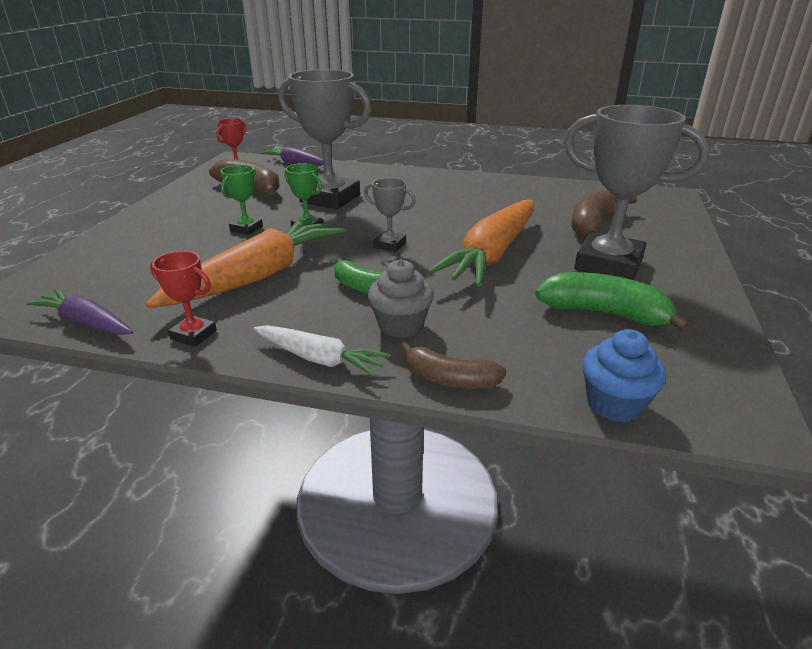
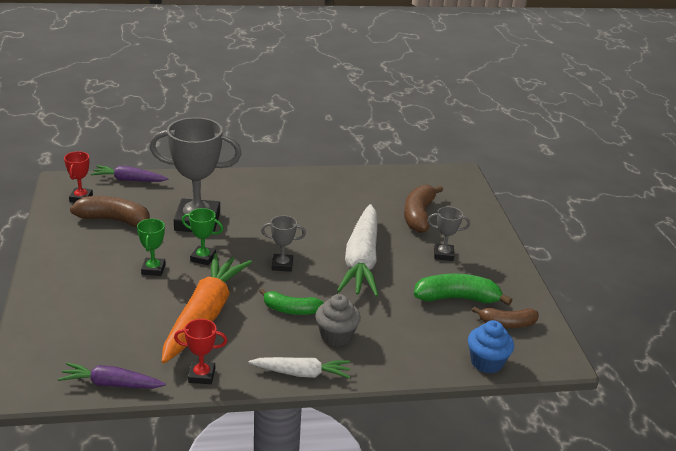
camera: 25 degrees left, 0 degrees up
(449, 379) = (389, 368): brown banana -> brown banana (507, 324)
(491, 254) = (361, 260): orange carrot -> white carrot
(608, 264) = (443, 254): grey trophy -> grey trophy, size x0.47

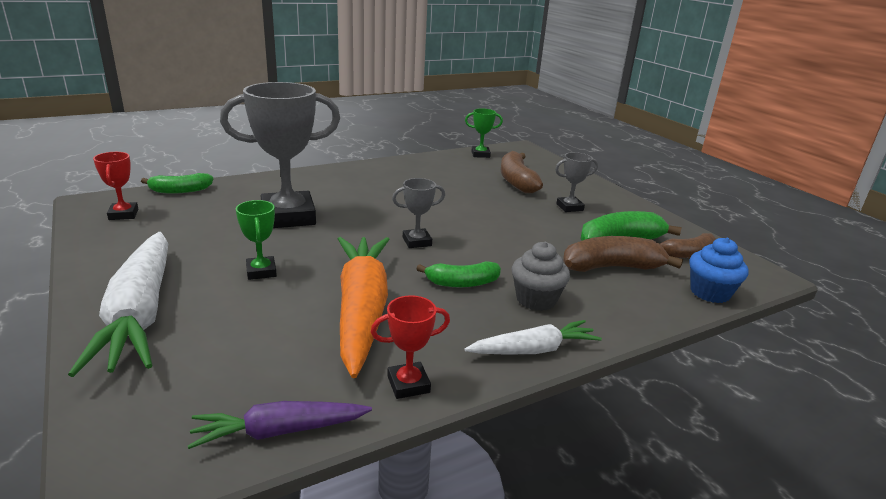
camera: 20 degrees left, 5 degrees down
(115, 220) = (181, 230): brown banana -> brown banana (612, 267)
(129, 180) = (180, 190): purple carrot -> green banana
(203, 258) = (318, 249): green trophy -> green trophy (480, 154)
(361, 260) = (497, 224): white carrot -> white carrot (140, 313)

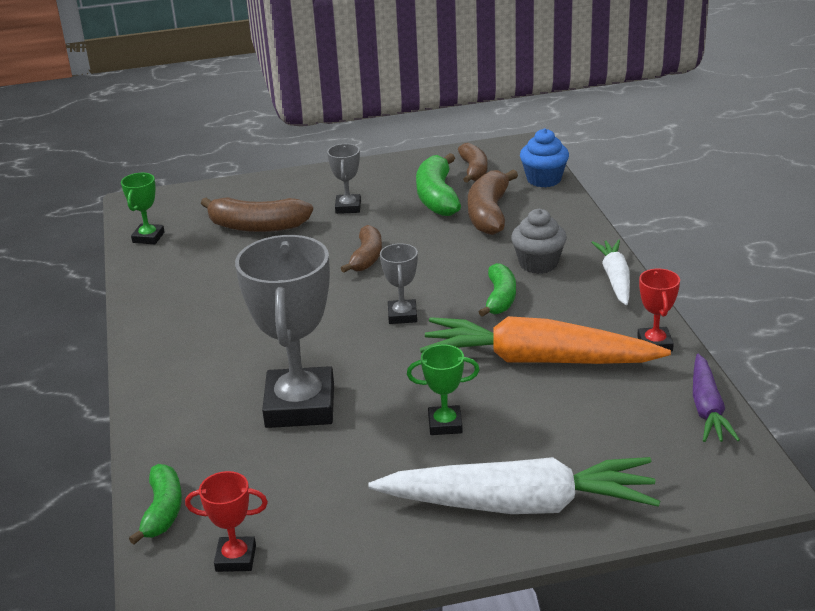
camera: 70 degrees left, 5 degrees up
(497, 221) = (366, 257): none -> brown banana

